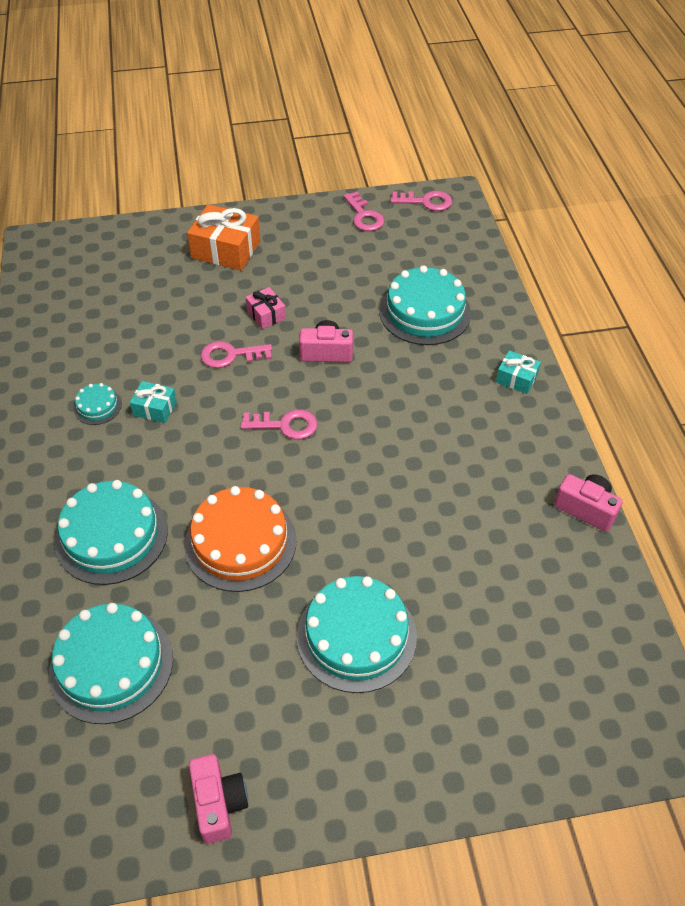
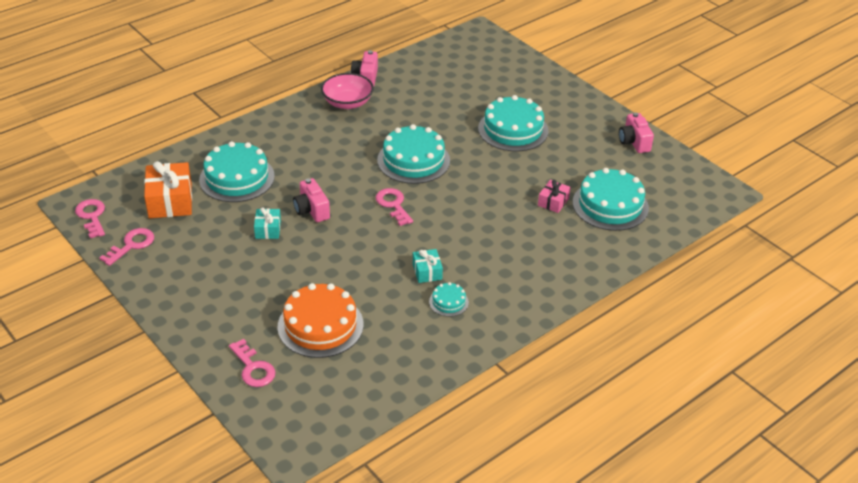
camera: 120 degrees left, 10 degrees down
(111, 536) = (539, 243): turquoise cake -> turquoise cake (413, 160)
(219, 803) = (634, 142): pink camera -> pink camera turned 60 degrees counterclockwise
(226, 250) = (226, 310): orange gift -> orange gift (170, 201)
(230, 355) = (348, 256): pink key -> pink key (253, 368)
(240, 542) = (496, 189): orange cake -> orange cake (320, 325)
(266, 314) = (292, 255): pink gift -> pink gift (553, 202)
(516, 378) = (278, 123): turquoise gift -> turquoise gift (268, 229)
(529, 463) = (347, 103): none -> pink bowl

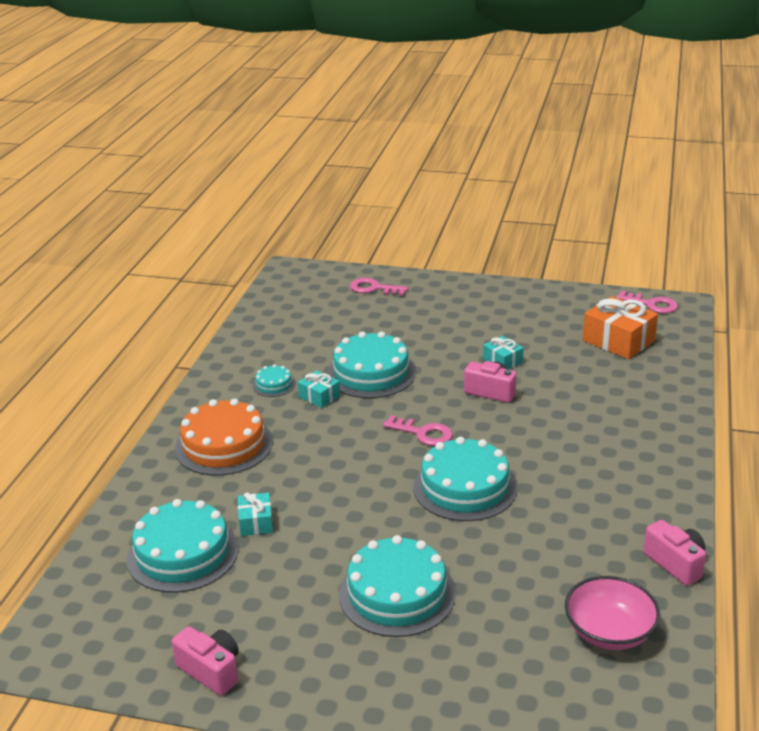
camera: 145 degrees right, 10 degrees down
(131, 245) = (585, 304): pink key -> none
(237, 178) = (601, 383): turquoise cake -> turquoise cake (371, 373)
(320, 325) = (360, 326): orange cake -> orange cake (224, 445)
(347, 103) = (638, 515): pink bowl -> pink bowl (609, 632)
(553, 202) = (256, 522): pink gift -> turquoise gift

